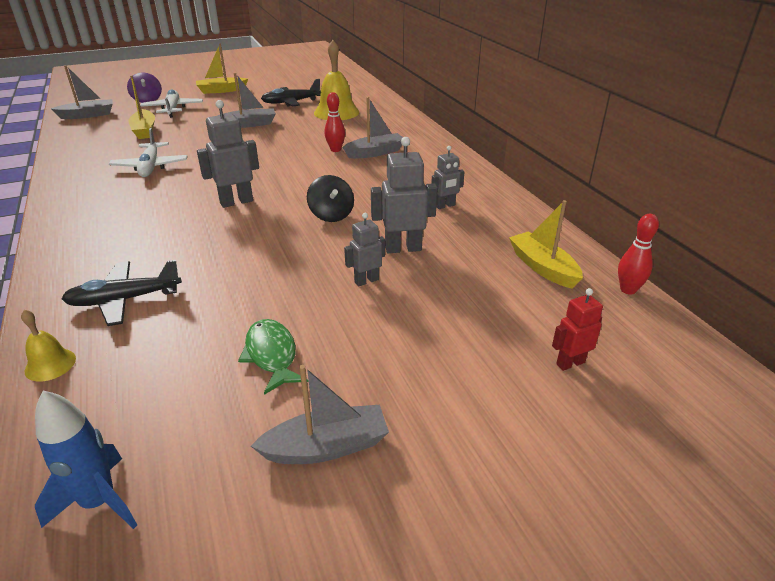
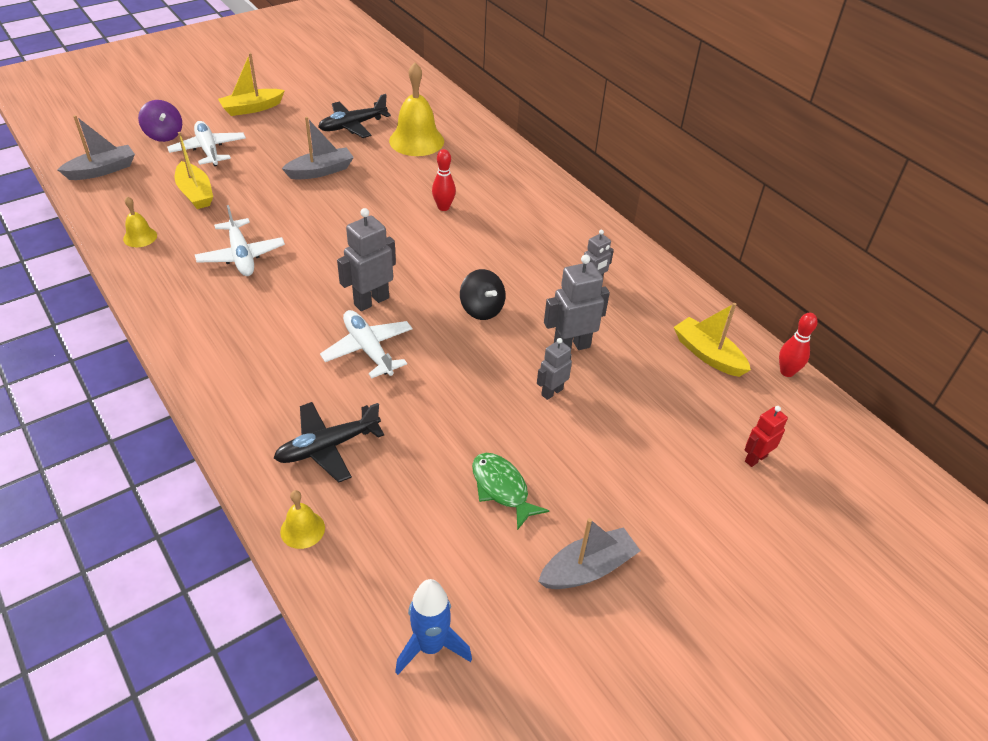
camera: 15 degrees left, 10 degrees up
(83, 151) = (140, 237): none -> yellow bell
(211, 233) = (368, 349): none -> white plane
(375, 153) = (490, 208): grey boat -> none

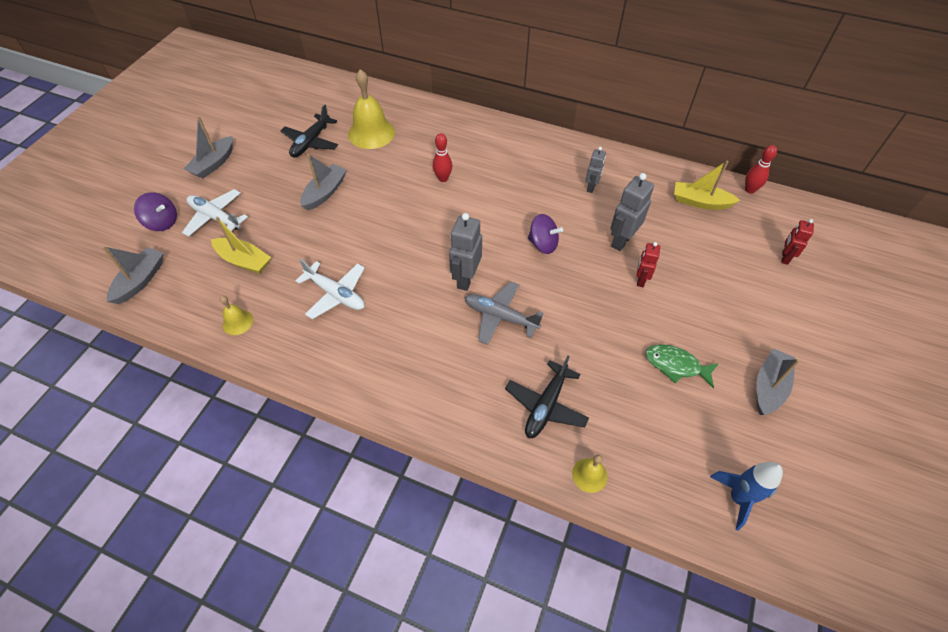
camera: 30 degrees left, 10 degrees up
(252, 108) = (214, 164): yellow boat -> grey boat
(368, 349) = (500, 317): white plane -> grey plane
(482, 309) = (543, 244): black spinning top -> purple spinning top
(551, 392) = (640, 280): grey robot -> red robot

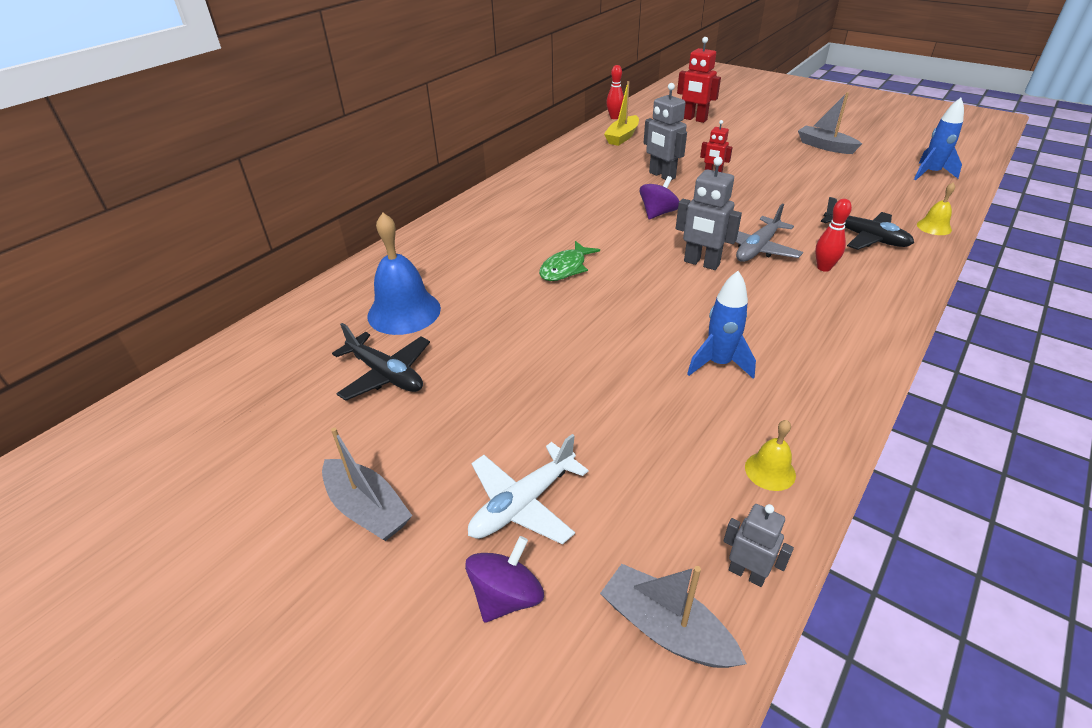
camera: 75 degrees left, 15 degrees down
(244, 261) = (639, 462): yellow boat -> none
(325, 192) = (513, 364): grey boat -> none
(336, 294) = (718, 364): white plane -> blue rocket
(371, 133) = (404, 312): yellow bell -> blue bell
(443, 178) = (530, 262): red bowling pin -> red bowling pin (824, 268)
(591, 187) = (583, 179): grey robot -> grey robot (747, 573)
(676, 365) = (809, 175): green fish -> green fish (565, 268)
(784, 257) = (694, 119): red robot -> red robot, size x1.63

